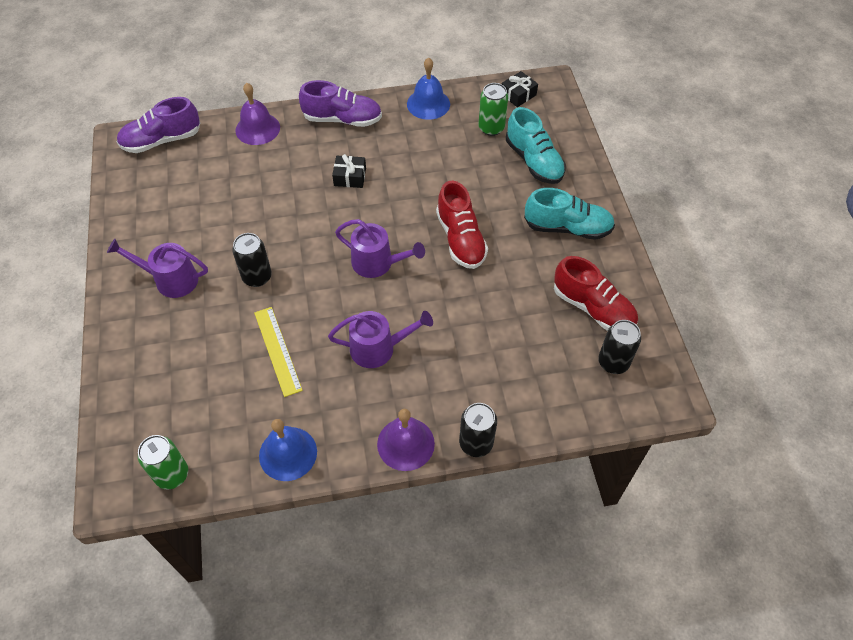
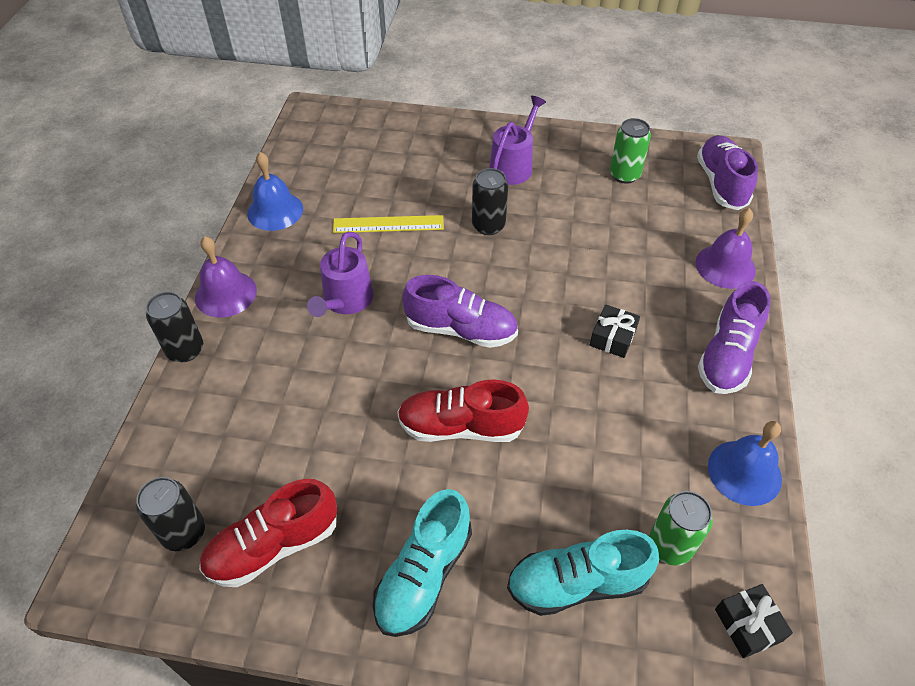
camera: 110 degrees right, 5 degrees down
(172, 474) = (305, 142): green can -> green can (624, 175)
(377, 263) = (461, 329): purple watering can -> purple shoe

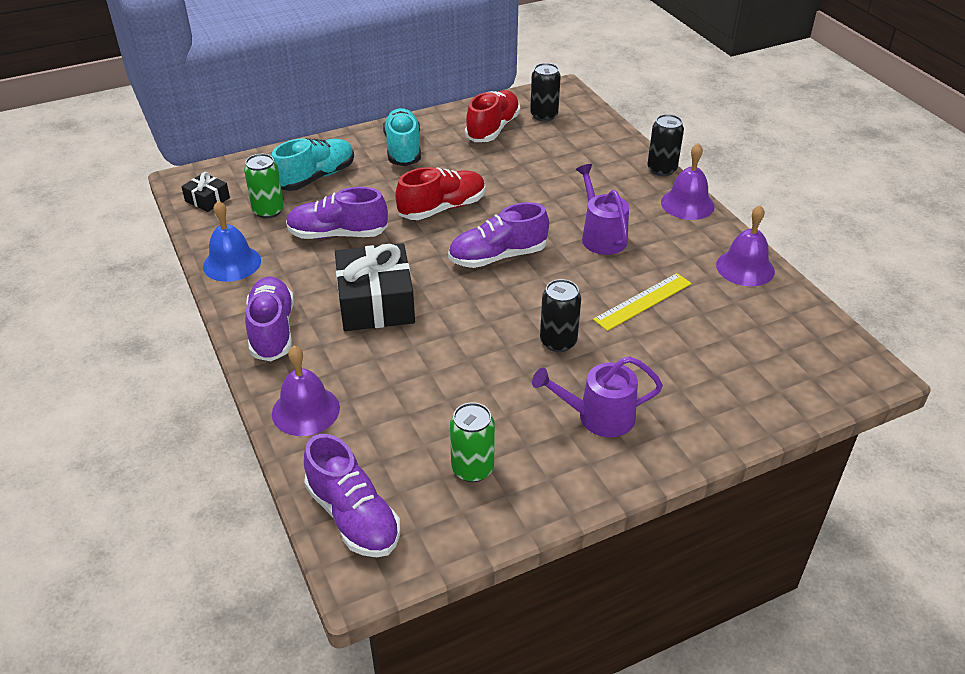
camera: 145 degrees right, 10 degrees down
(275, 211) = (745, 268): blue bell -> purple bell
(513, 166) = (598, 417): purple watering can -> purple watering can turned 90 degrees clockwise
(603, 452) = (337, 234): none -> purple shoe
(613, 337) = (376, 302): black gift -> black gift, size x2.03

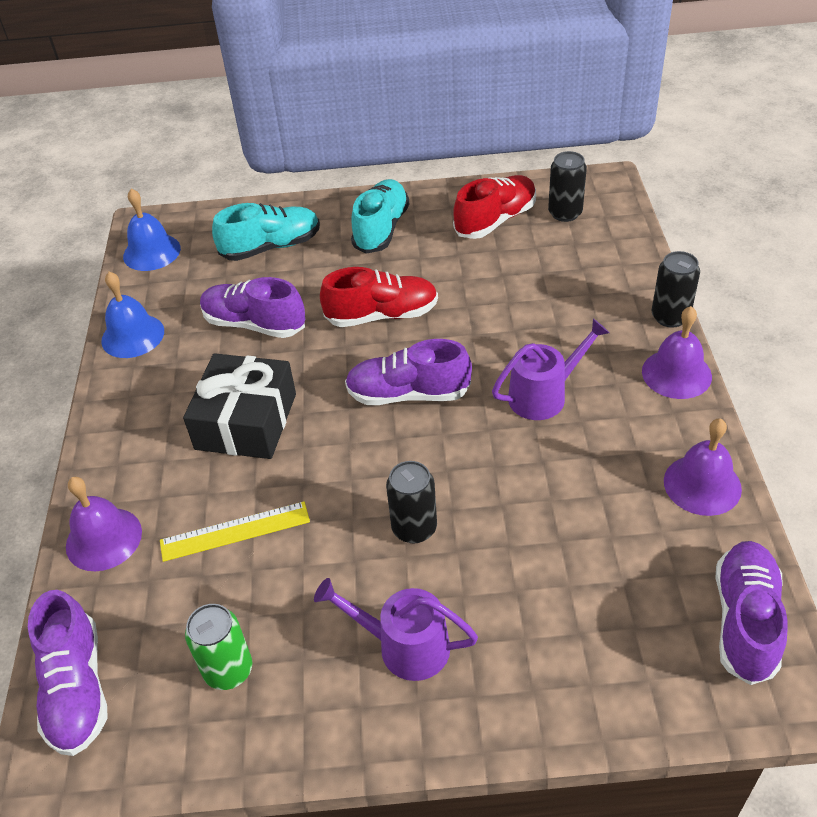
camera: 25 degrees right, 5 degrees up
(207, 199) = (151, 252): black gift -> blue bell
(268, 211) = (202, 279): green can -> none
(272, 330) = (126, 429): purple shoe -> purple shoe (745, 620)
(601, 236) = (543, 395): purple watering can -> purple watering can turned 60 degrees clockwise
(643, 301) = (545, 499): yellow ruler -> yellow ruler (235, 531)

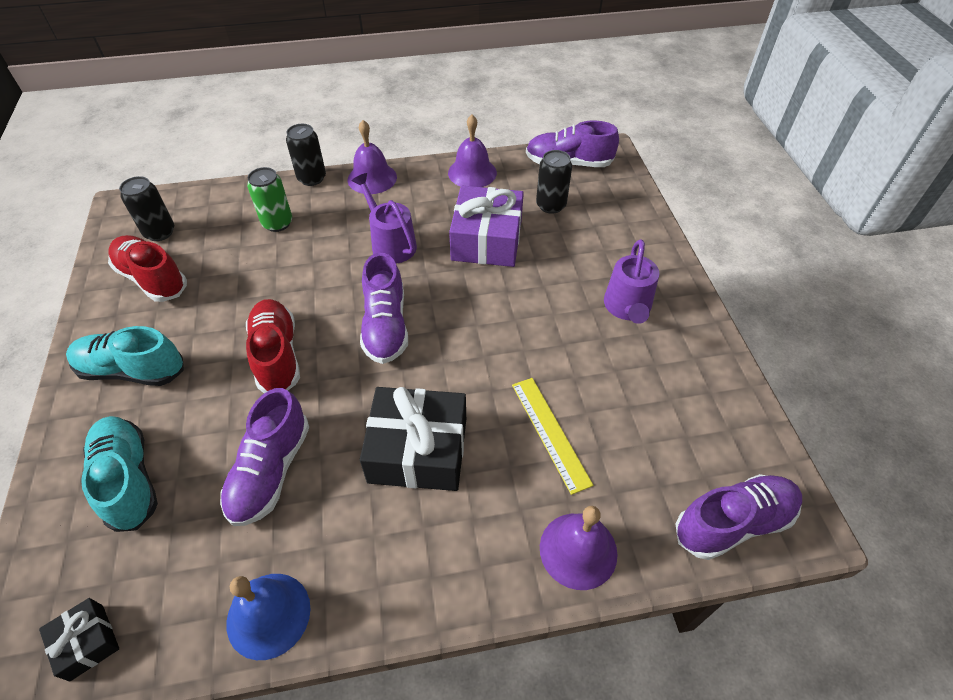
camera: 100 degrees left, 5 degrees up
(151, 252) = (87, 642): blue bell -> black gift
(228, 670) = (679, 410): green can -> green can (277, 223)
(414, 528) = (528, 310): black can -> black can (551, 205)
(549, 493) = (487, 240): none -> purple gift

